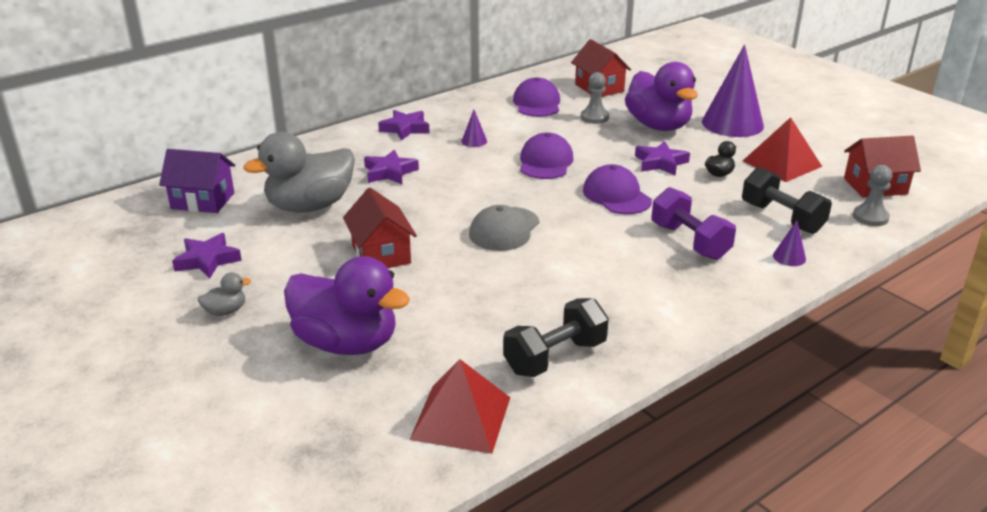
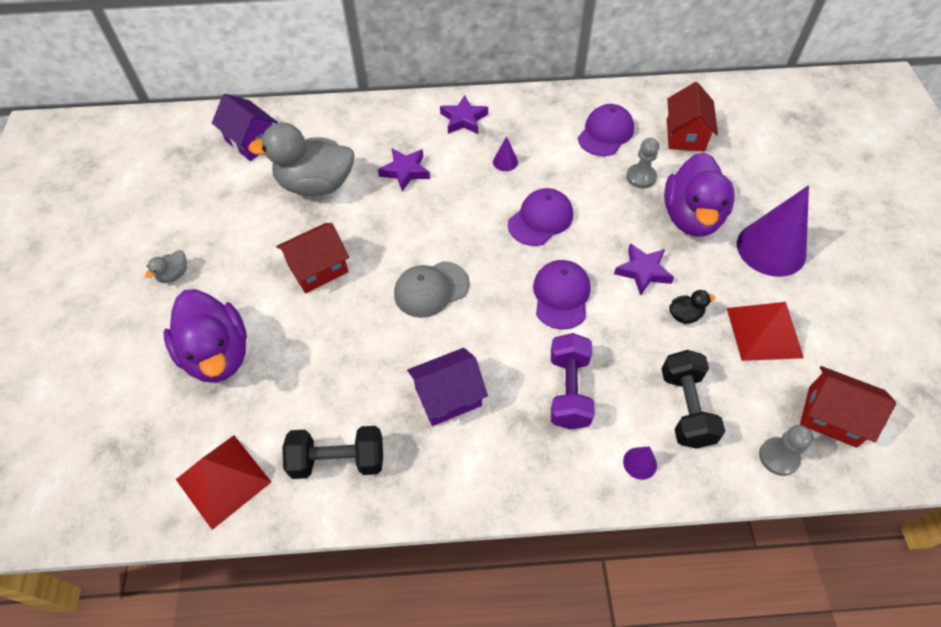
camera: 35 degrees right, 25 degrees up
(207, 260) = (204, 212): purple star -> none
(226, 311) = (174, 274): grey duck -> grey duck turned 120 degrees clockwise
(381, 254) = (318, 269): red house -> red house turned 45 degrees clockwise
(600, 282) = (448, 397): none -> purple house

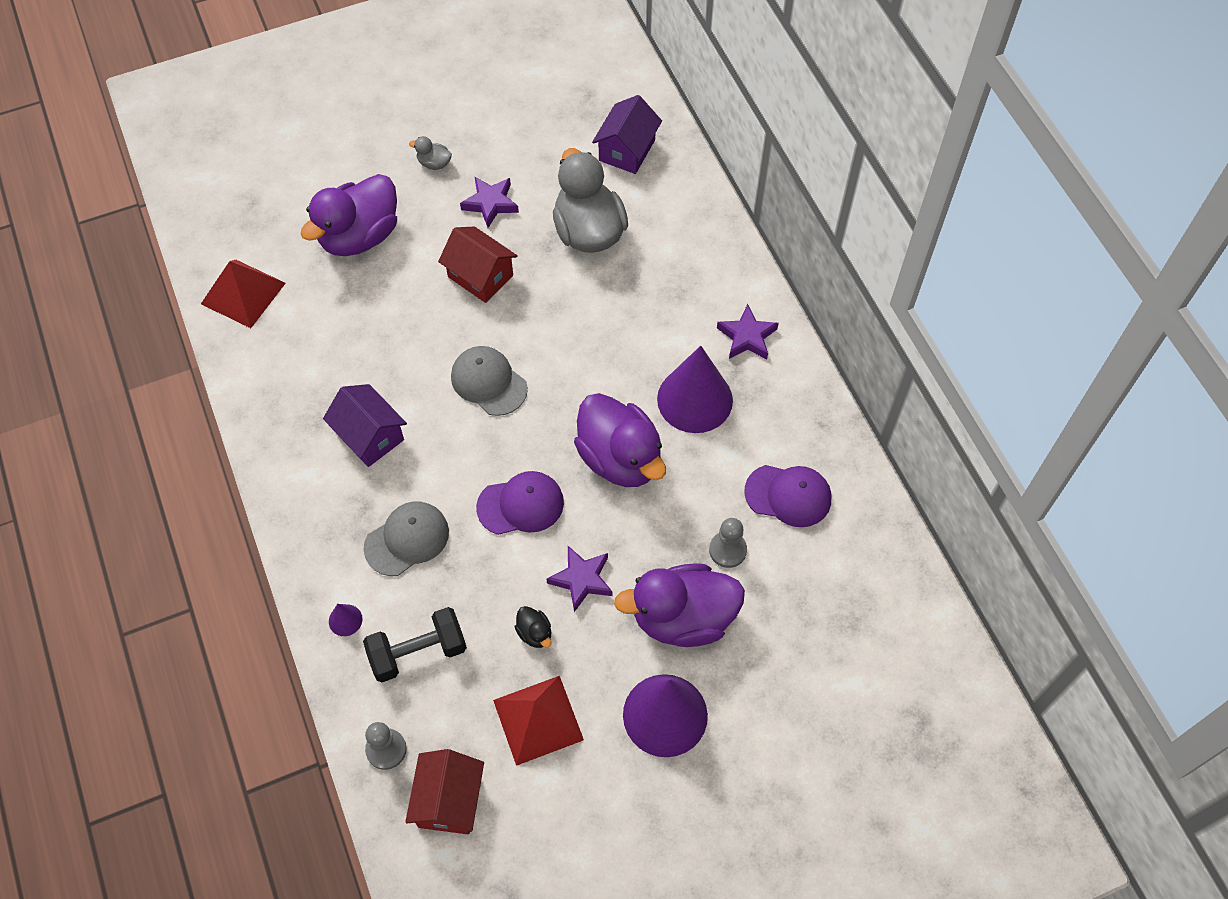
camera: 70 degrees right, 5 degrees up
(338, 460) = (282, 370): black dumbbell -> none
(405, 171) = (640, 305): purple star -> purple star (490, 203)
(505, 162) = (695, 399): purple cone -> purple cone, size x2.43
(540, 219) = (620, 458): purple cap -> purple duck
(569, 390) = (407, 539): purple dumbbell -> grey cap
(685, 135) = (823, 589): red house -> none

